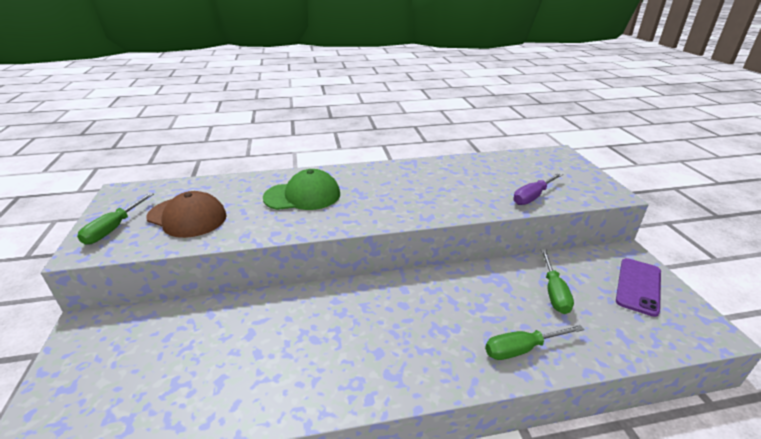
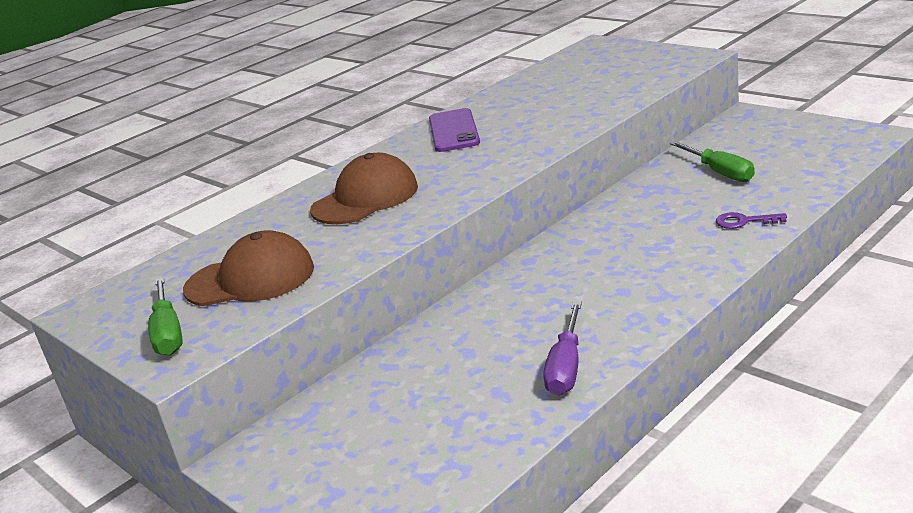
camera: 30 degrees left, 5 degrees down
(302, 196) = (365, 198): green cap -> brown cap
(521, 349) = (744, 221): green screwdriver -> purple key
(532, 197) = (625, 90): purple screwdriver -> purple screwdriver (566, 367)
(638, 286) = (784, 133): purple phone -> purple phone (454, 131)

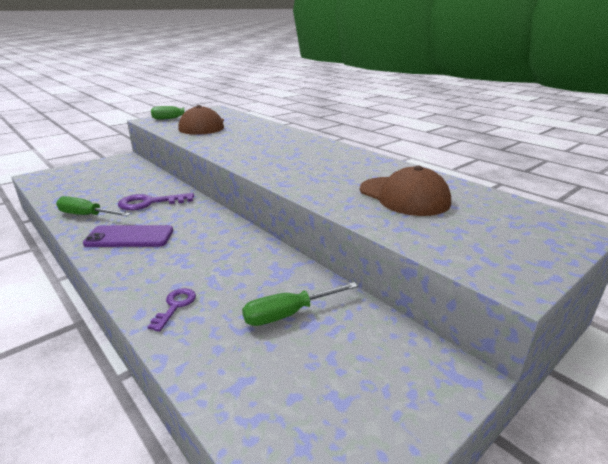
camera: 90 degrees right, 0 degrees up
(365, 198) = (265, 142): brown cap -> brown cap (404, 196)
(454, 131) = (352, 161): purple phone -> purple phone (129, 237)
(501, 325) = (150, 203): none -> purple key
(566, 367) = (86, 215): purple screwdriver -> green screwdriver

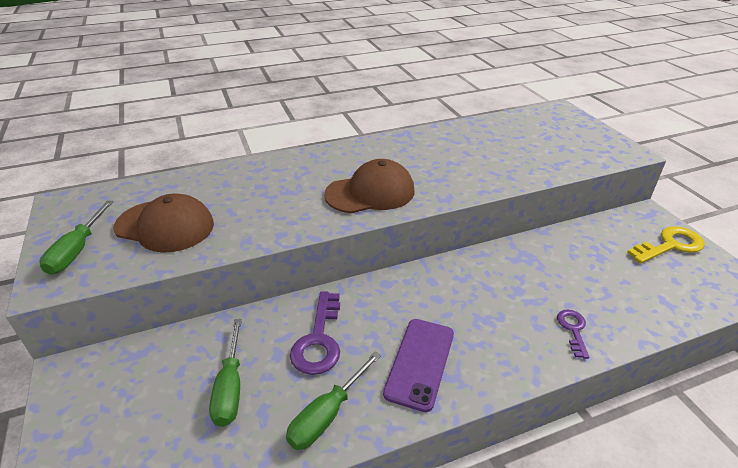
camera: 70 degrees left, 10 degrees up
(175, 306) = (573, 329): purple key -> purple key turned 60 degrees clockwise
(288, 314) = (588, 265): green screwdriver -> green screwdriver (230, 388)
(383, 397) = (670, 245): none -> yellow key
(404, 196) = (498, 149): brown cap -> brown cap (370, 193)

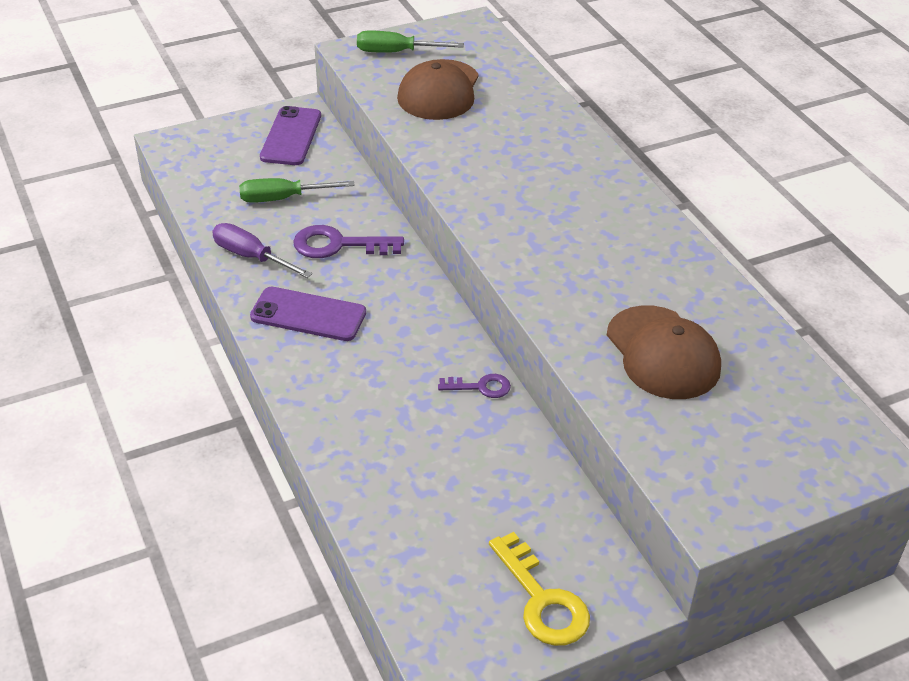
camera: 85 degrees right, 5 degrees up
(114, 382) = (291, 136): none -> purple phone
(327, 415) = (251, 256): green screwdriver -> purple screwdriver
(370, 193) = (525, 223): brown cap -> brown cap (663, 353)
(573, 329) = (356, 443): purple key -> purple key (481, 387)

